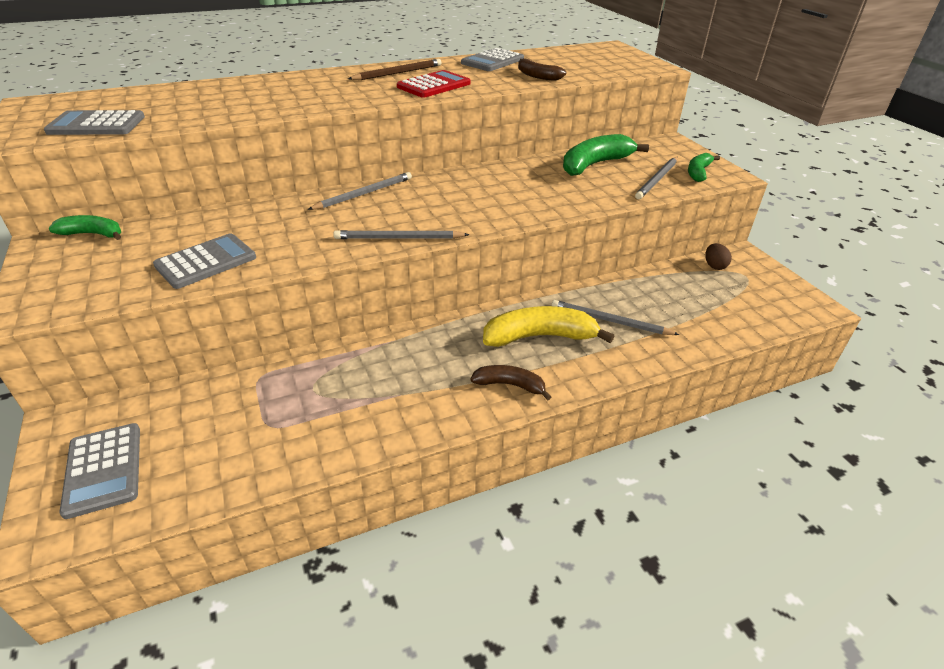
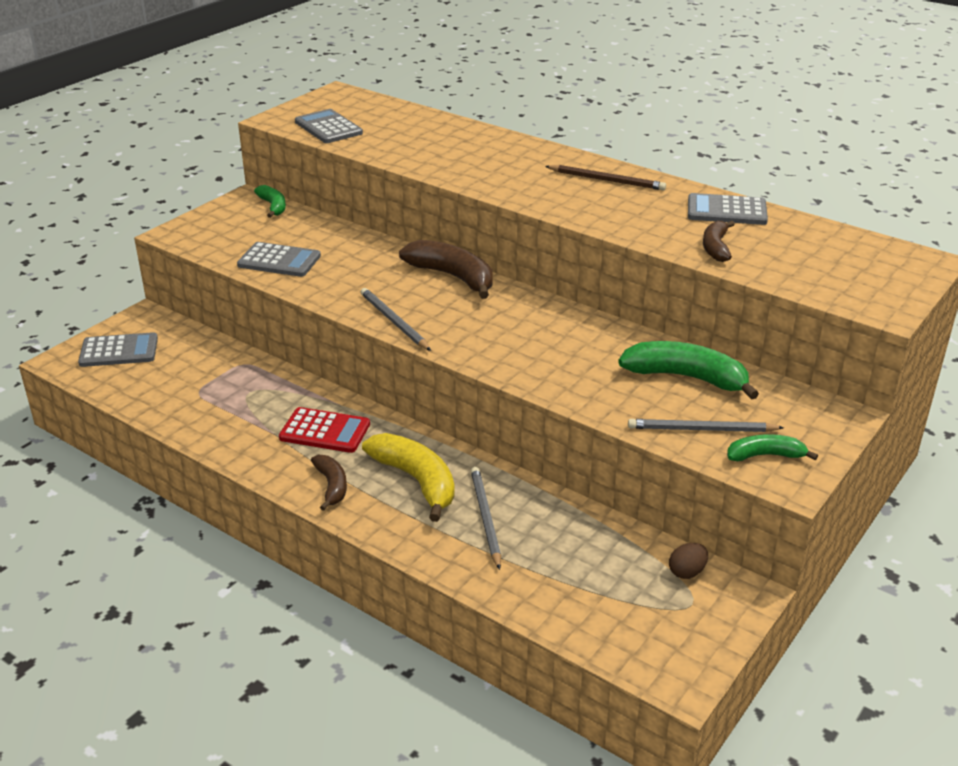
camera: 60 degrees right, 5 degrees down
(104, 469) = (119, 351): grey calculator -> grey calculator turned 135 degrees counterclockwise
(364, 194) = (453, 277): grey pencil -> brown banana
(433, 85) = (597, 207): red calculator -> red calculator (325, 431)

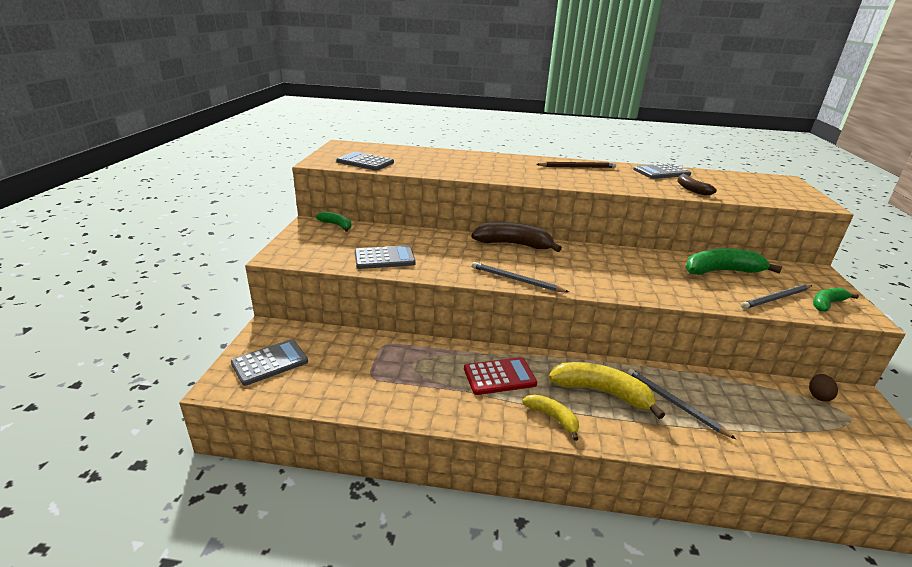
camera: 30 degrees left, 5 degrees down
(331, 486) = (552, 418): brown banana -> yellow banana

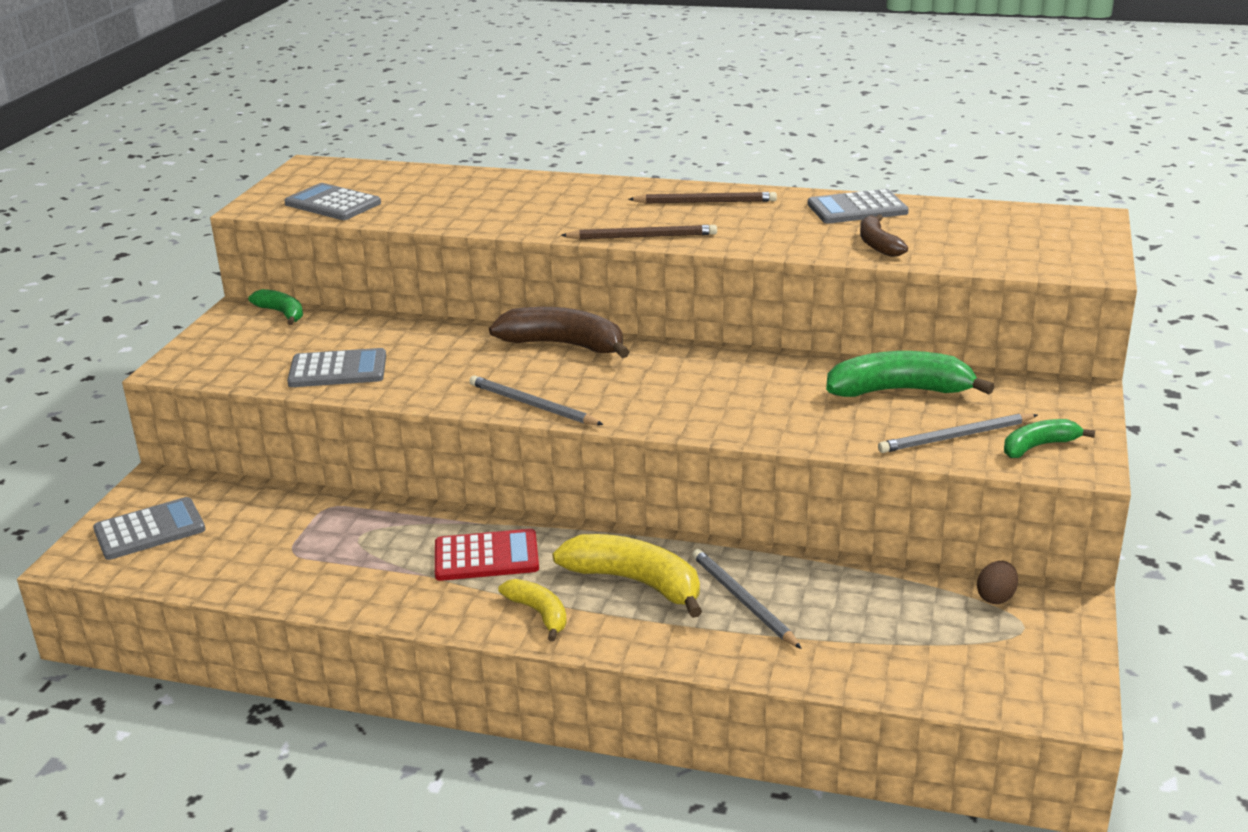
camera: 10 degrees right, 0 degrees up
(557, 182) = (642, 236): none -> brown pencil

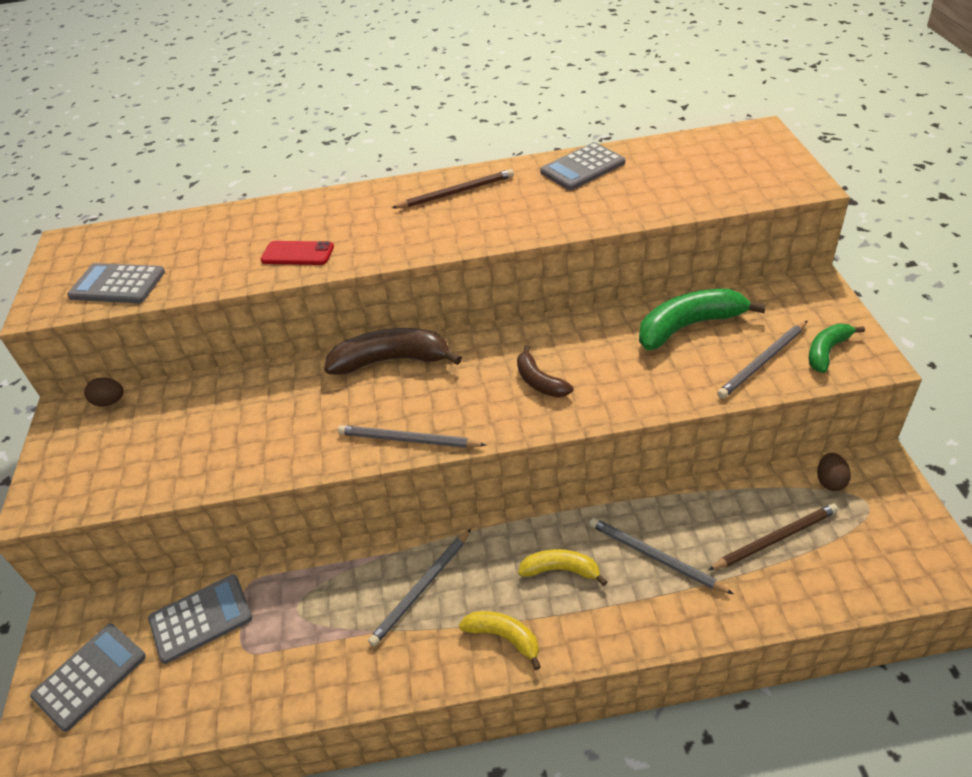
camera: 20 degrees left, 15 degrees up
(282, 313) = (110, 402): green banana -> brown egg
(338, 370) = (204, 455): grey calculator -> grey calculator (201, 618)
(486, 556) = (421, 588): red calculator -> grey pencil
(510, 216) = (297, 254): none -> red phone
(635, 582) = (561, 570): yellow banana -> yellow banana, size x0.58
(642, 236) = (431, 247): brown pencil -> brown pencil (775, 539)
(878, 244) = (628, 203): brown banana -> brown banana (539, 381)

